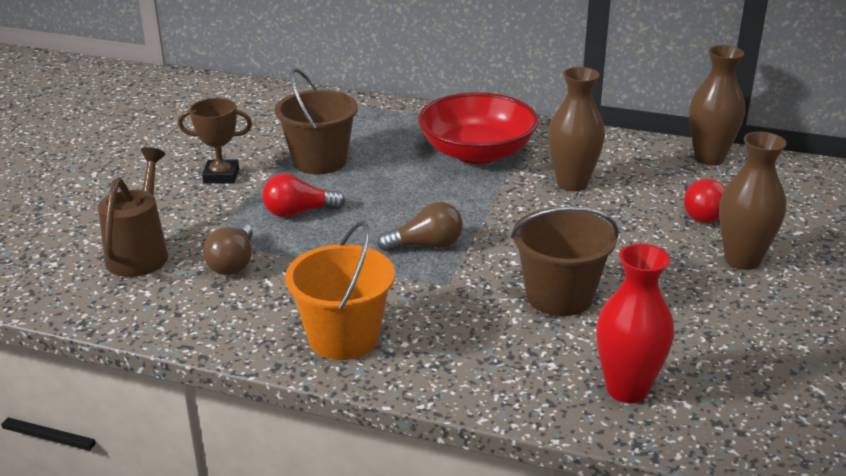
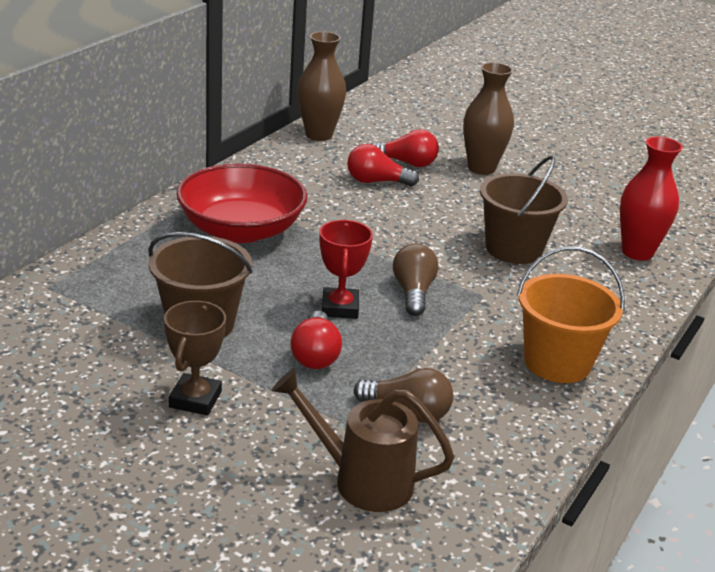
camera: 80 degrees left, 0 degrees up
(376, 213) = (340, 308): none -> red trophy
(572, 183) = (331, 200): brown vase -> none
(636, 201) = (376, 182): none -> red light bulb

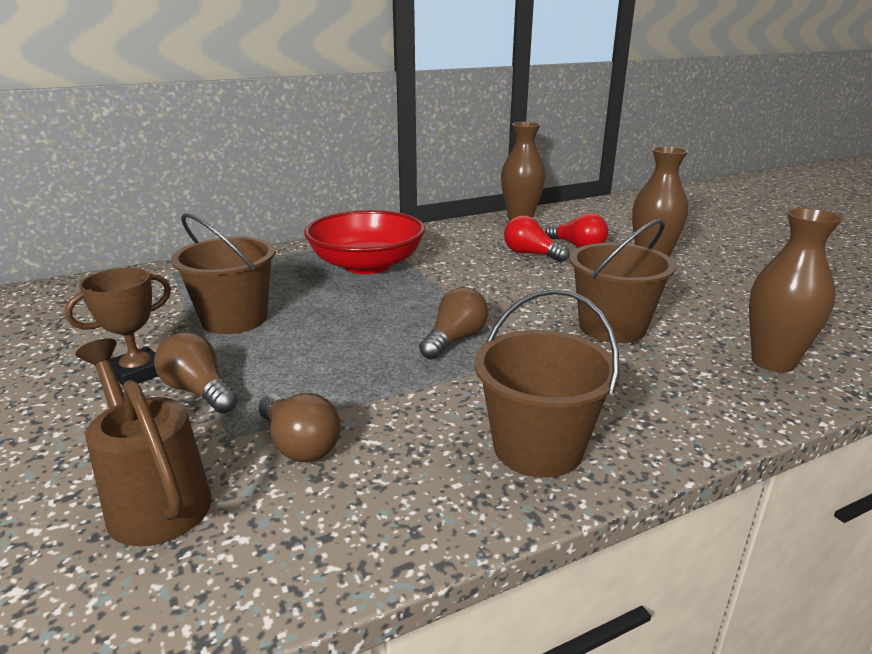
camera: 35 degrees right, 5 degrees down
(274, 398) = (199, 391): none -> brown light bulb
(315, 355) = (289, 366): red light bulb -> none
(340, 308) = (367, 335): red trophy -> none
(557, 362) = (538, 448): orange bucket -> brown bucket
(637, 252) = (773, 362): red vase -> brown vase

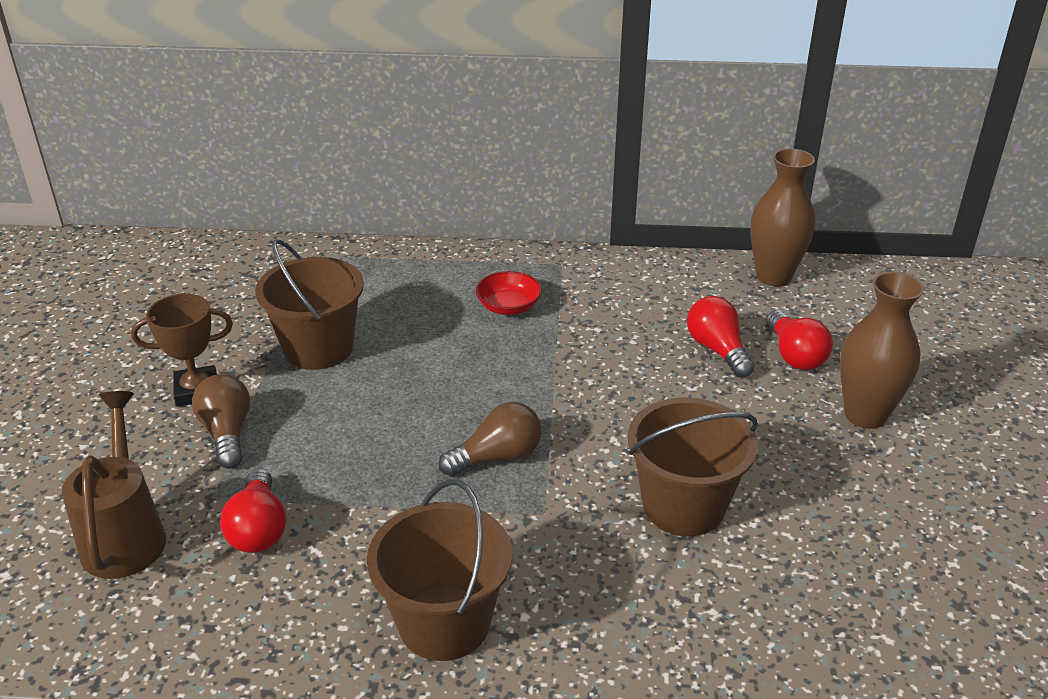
camera: 30 degrees right, 10 degrees up
(299, 444) = (258, 528): brown light bulb -> red light bulb
(367, 265) = (508, 307): red bowl -> red bowl, size x0.45
(773, 362) = (814, 632): brown vase -> none

